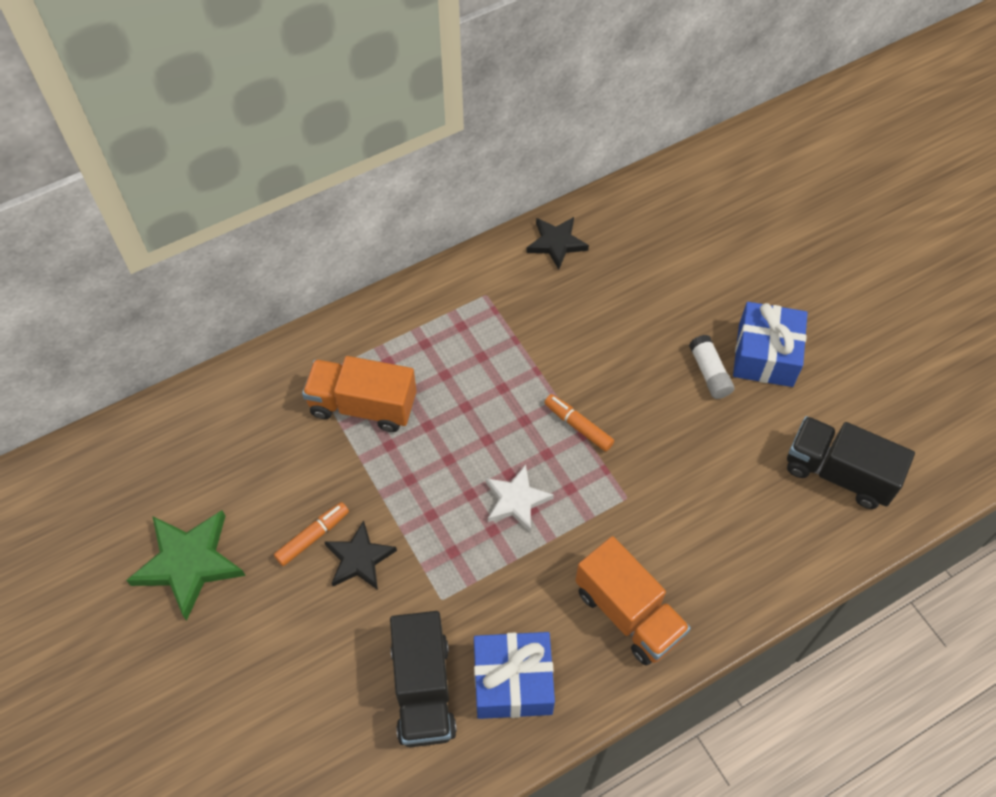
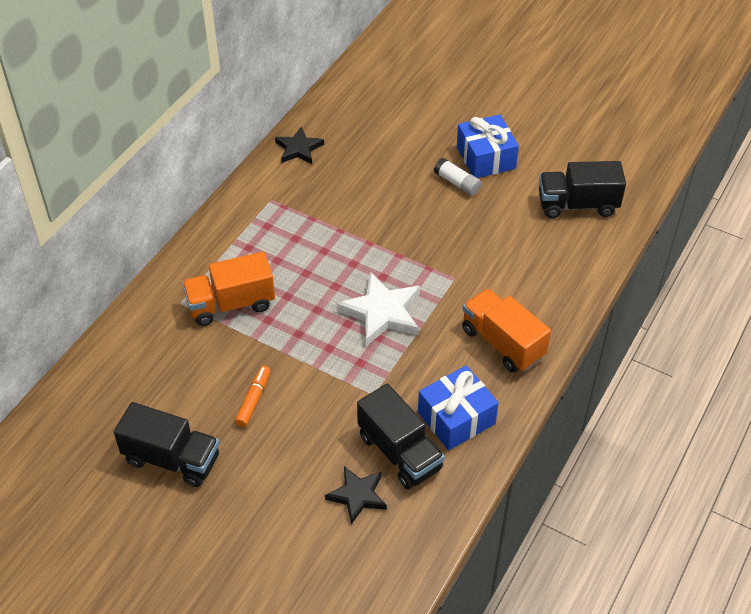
camera: 30 degrees left, 10 degrees down
(189, 563) = (172, 459): green star -> black truck
(359, 559) = (297, 397): black star -> black star (357, 495)
(516, 500) = (382, 312): white star -> white star, size x1.56
(578, 426) = (392, 251): orange marker -> none
(628, 613) = (502, 343): orange truck -> orange truck turned 150 degrees counterclockwise

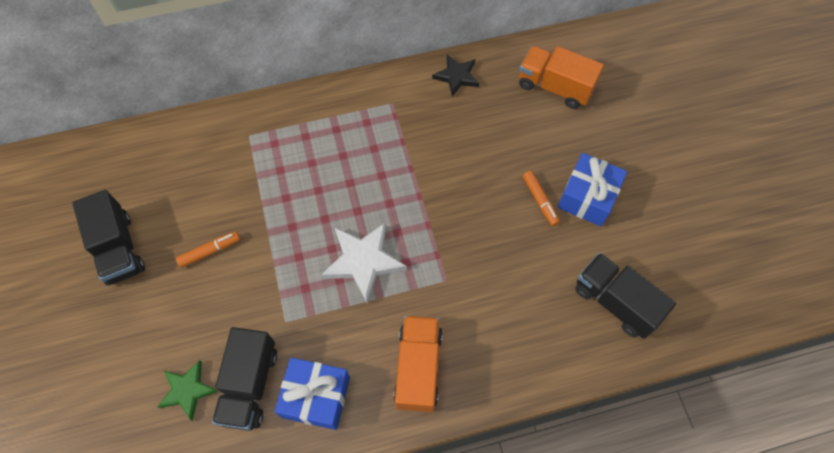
camera: 45 degrees right, 15 degrees up
(231, 304) = (277, 164): orange truck -> orange truck (555, 87)
(357, 495) = (188, 390): black star -> green star
(457, 183) = (540, 200): white glue stick -> orange marker

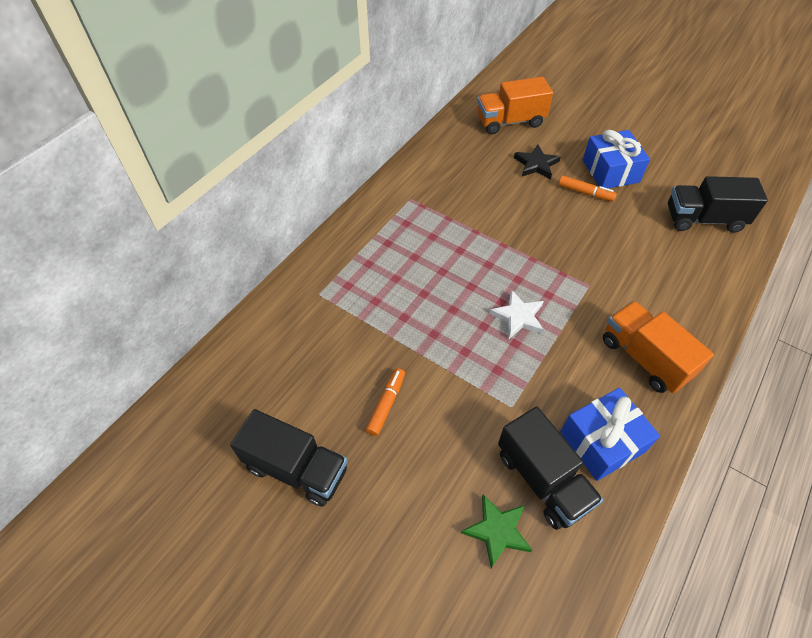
camera: 40 degrees left, 10 degrees down
(363, 261) = (518, 317): white star -> white star, size x0.64
(456, 76) = (437, 154): black star -> black star (536, 164)

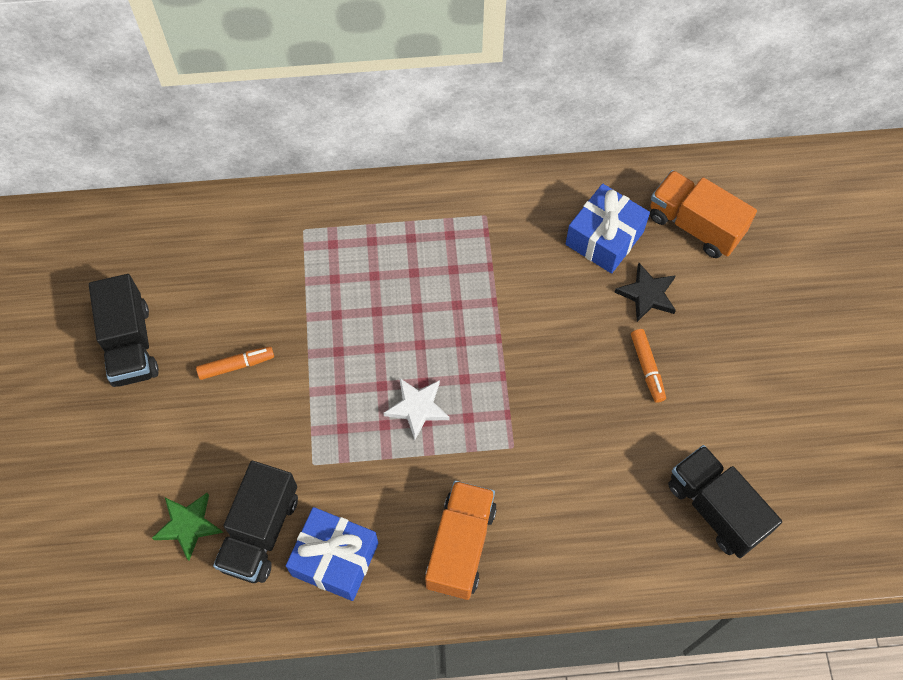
camera: 50 degrees right, 10 degrees up
(610, 171) = (708, 373): blue gift -> blue gift (604, 238)

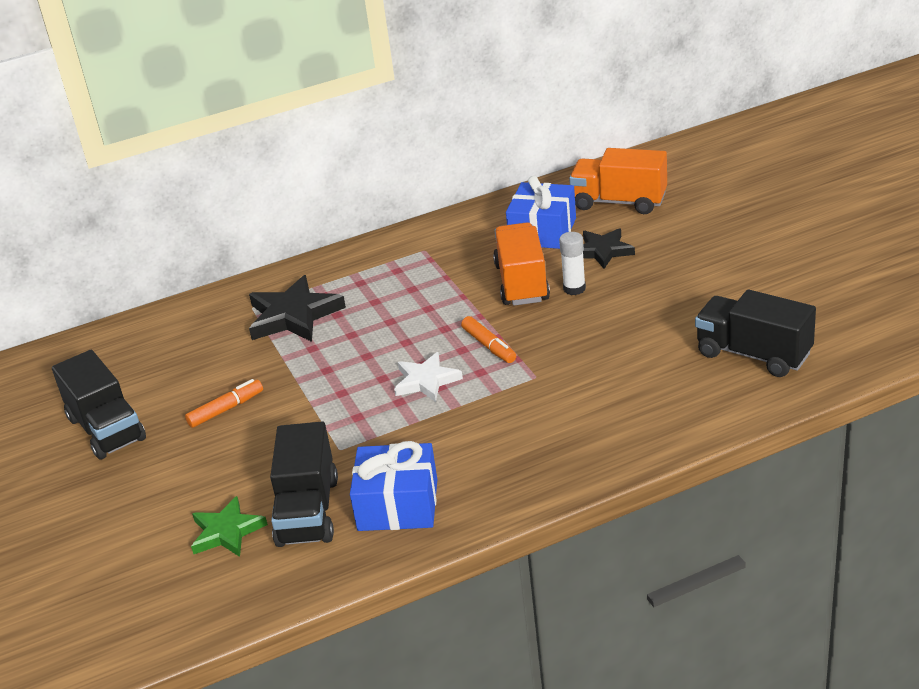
camera: 15 degrees left, 30 degrees down
(336, 260) = (294, 315): none -> black star
(461, 546) = (523, 455): orange truck -> orange truck (522, 283)
(597, 338) = (574, 289): none -> white glue stick
(647, 368) = (631, 292): orange marker -> orange marker (489, 346)

